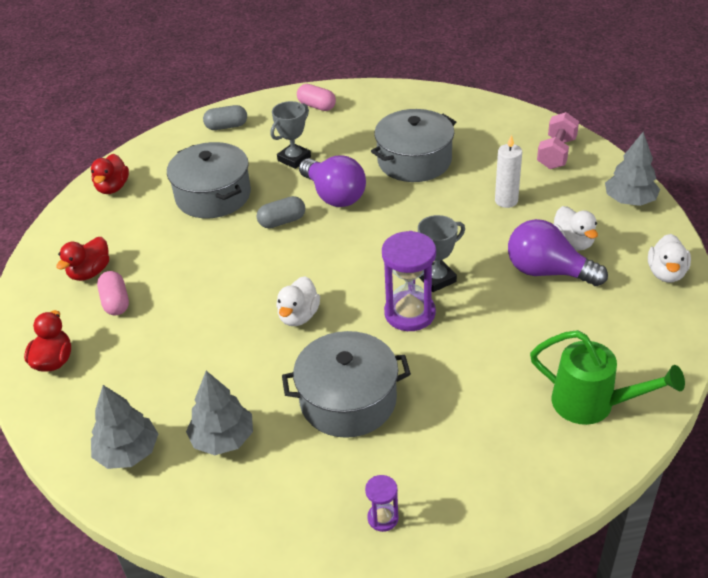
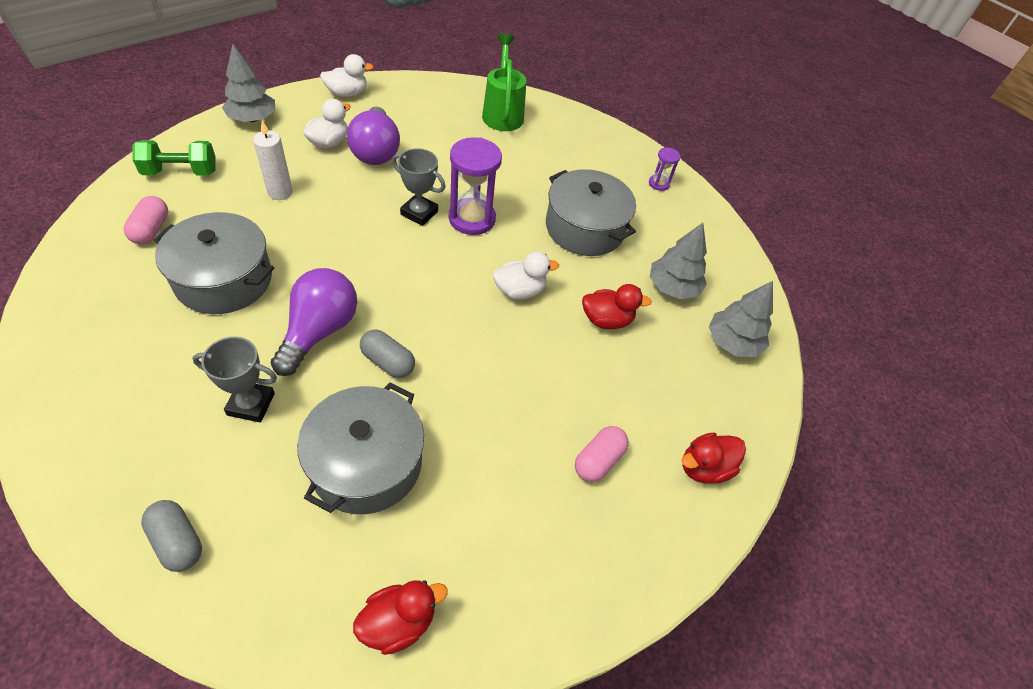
camera: 130 degrees left, 10 degrees up
(90, 272) = (574, 523): red duck -> red duck (606, 320)
(317, 106) = (94, 434): pink capsule -> pink capsule (151, 230)
(556, 153) = (181, 172): pink dumbbell -> green dumbbell

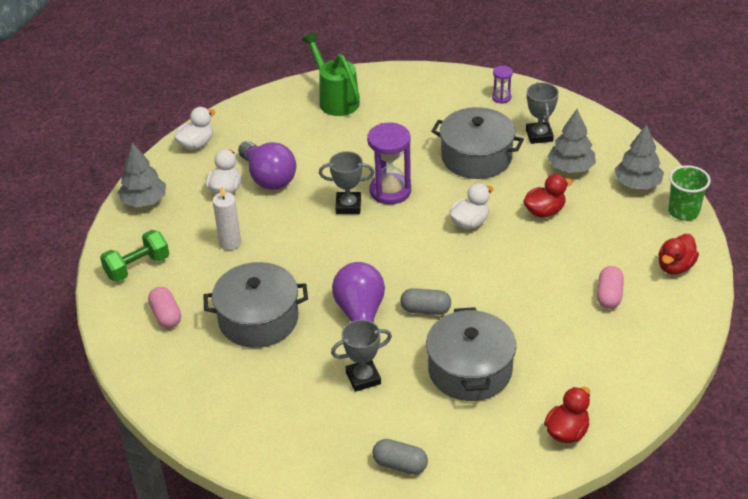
camera: 20 degrees left, 10 degrees down
(666, 238) = (539, 135): none -> grey trophy
(763, 403) = (683, 212): none -> green cup

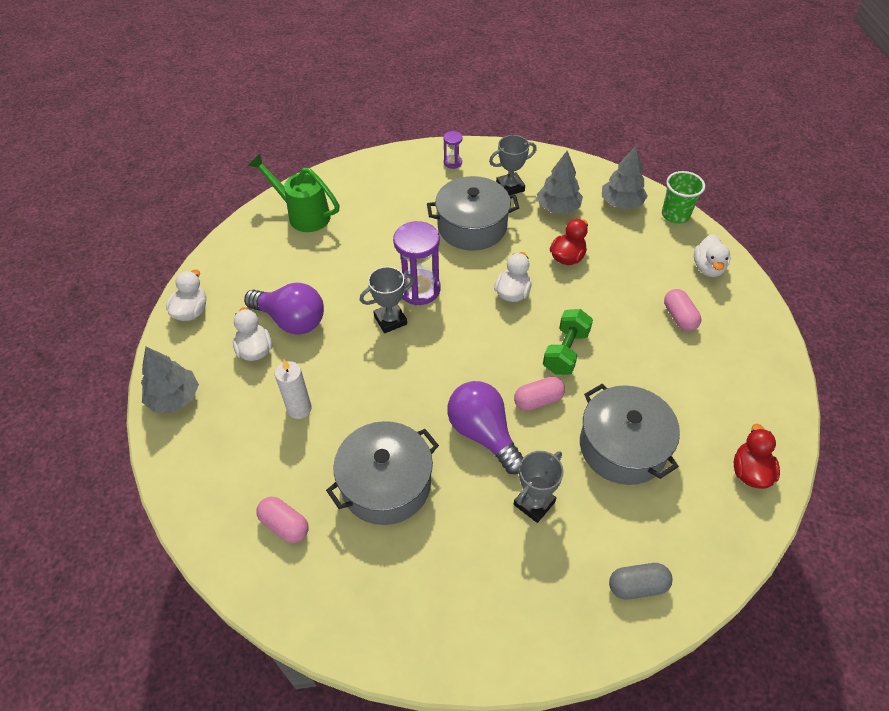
camera: 30 degrees left, 10 degrees up
(137, 267) = (215, 480): green dumbbell -> green dumbbell (565, 351)
(425, 310) = (538, 400): grey capsule -> pink capsule
(539, 135) = (510, 187): grey trophy -> grey trophy turned 75 degrees counterclockwise
(675, 266) = (708, 268): red duck -> white duck

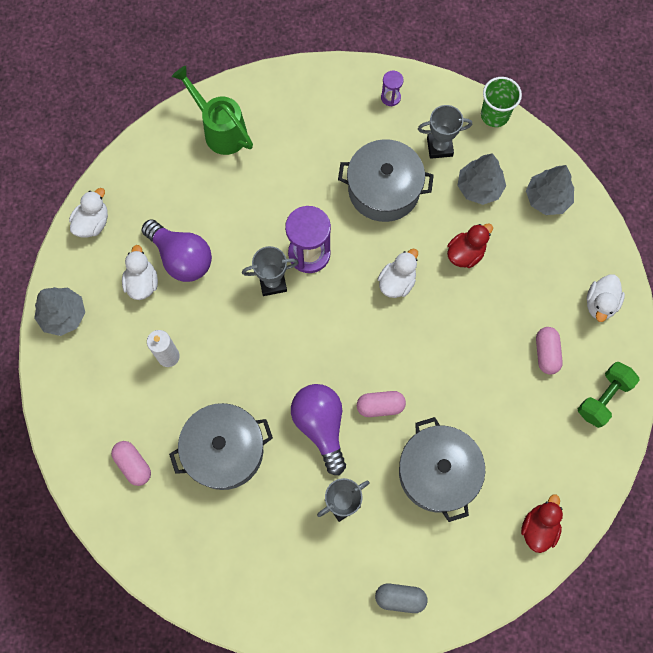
camera: 15 degrees right, 20 degrees up
(565, 351) = (423, 362): green dumbbell -> green dumbbell (603, 398)
(675, 215) = (596, 228): green cup -> green cup (494, 115)

